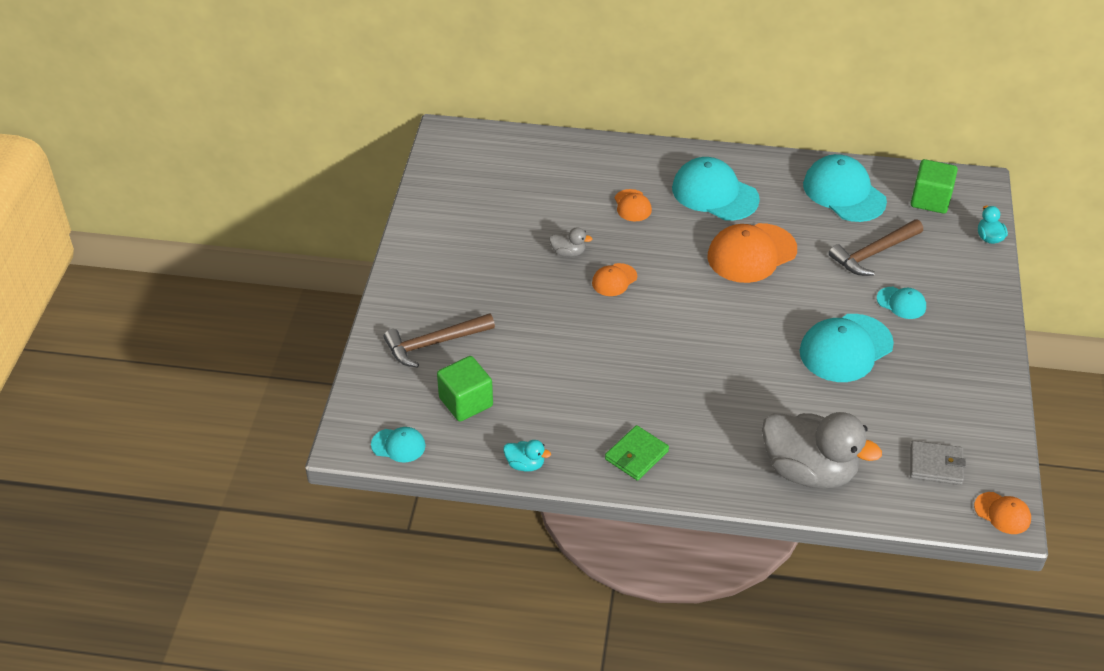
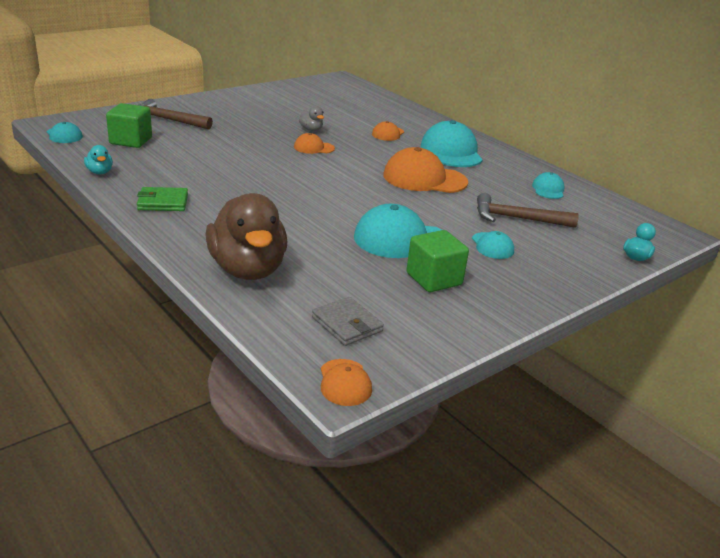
camera: 40 degrees right, 15 degrees down
(809, 471) = (248, 269): grey duck -> brown duck
(844, 193) = (548, 189): turquoise cap -> turquoise cap, size x0.51
(930, 200) = (616, 221): green cube -> green cube (434, 279)

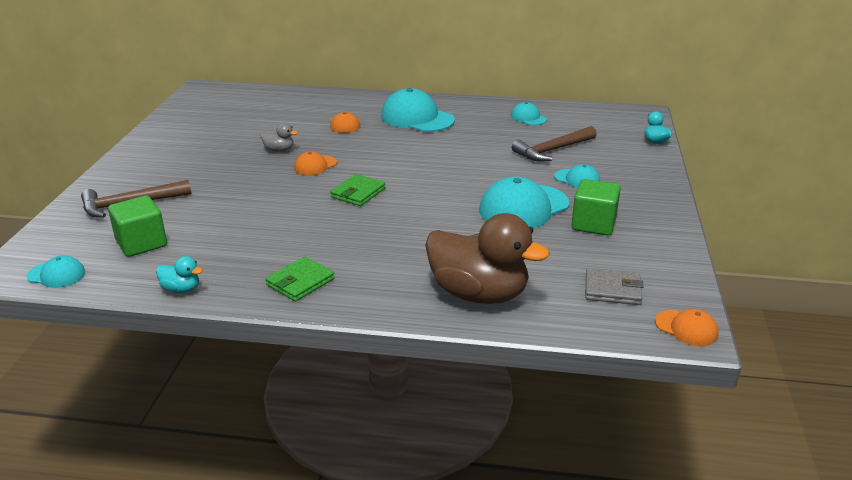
camera: 40 degrees left, 0 degrees up
(305, 175) = (358, 193): none -> green wallet
(424, 179) = (443, 150): orange cap -> none

